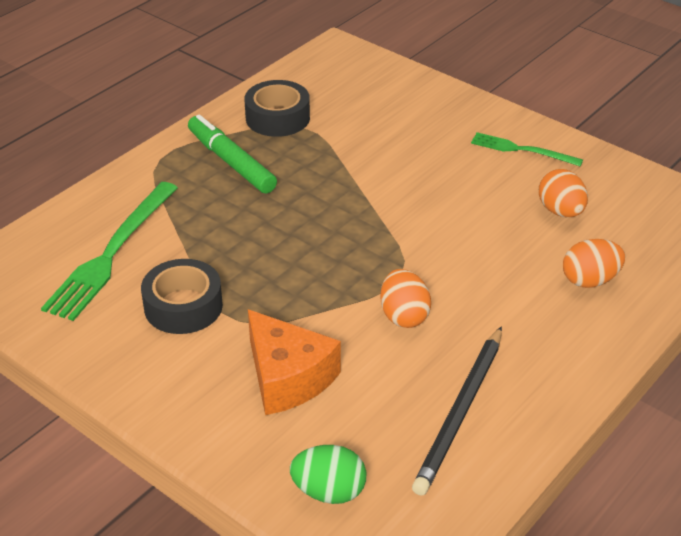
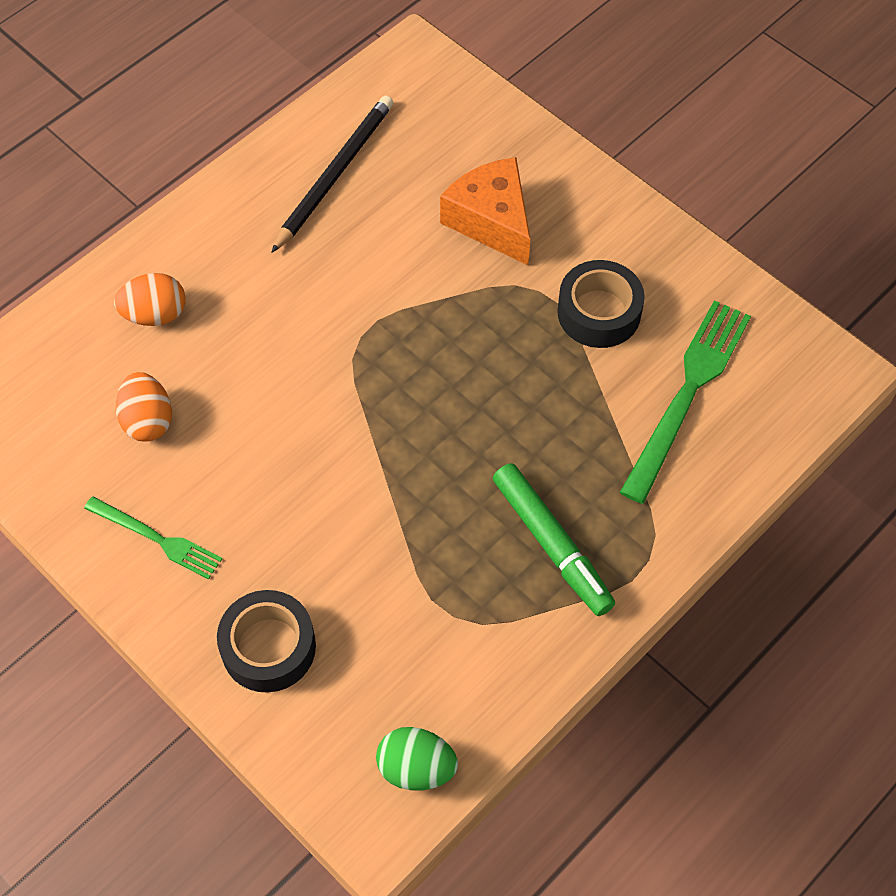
camera: 175 degrees left, 20 degrees up
(277, 118) = (486, 639): black tape -> black tape (268, 647)
(329, 491) = (462, 113): green egg -> green egg (416, 768)
(404, 316) = (367, 283): orange egg -> none

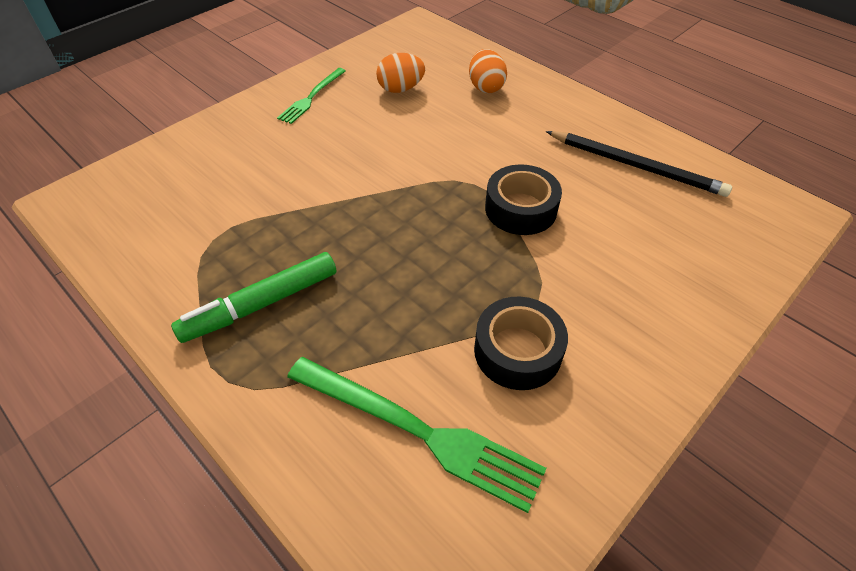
camera: 90 degrees right, 10 degrees down
(268, 647) = (219, 146): black tape -> black tape (520, 209)
(416, 768) = (98, 219): green egg -> none
(492, 221) = (614, 267): orange cheese -> none

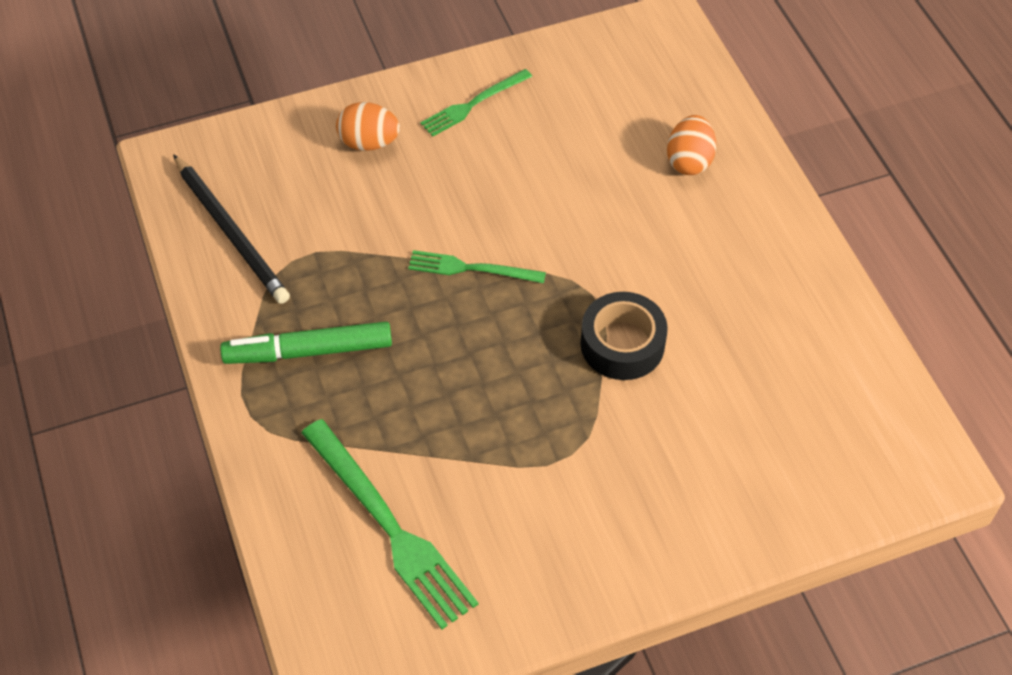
camera: 25 degrees right, 5 degrees up
(371, 197) = (471, 269): none -> green fork
(401, 89) = (584, 127): orange egg -> orange egg (369, 142)
(517, 351) = (520, 494): black tape -> none
(636, 166) = (793, 340): black pencil -> black pencil (231, 232)

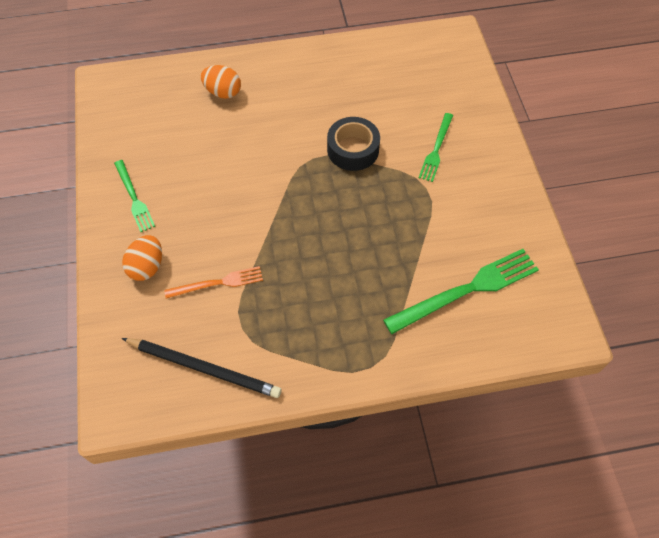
camera: 80 degrees left, 5 degrees up
(231, 232) = (204, 368): black pencil -> black pencil turned 45 degrees clockwise
(309, 351) = (324, 324): green marker -> none
(356, 221) = (218, 283): none -> orange fork
(471, 269) = (277, 219): green fork -> green fork (436, 149)

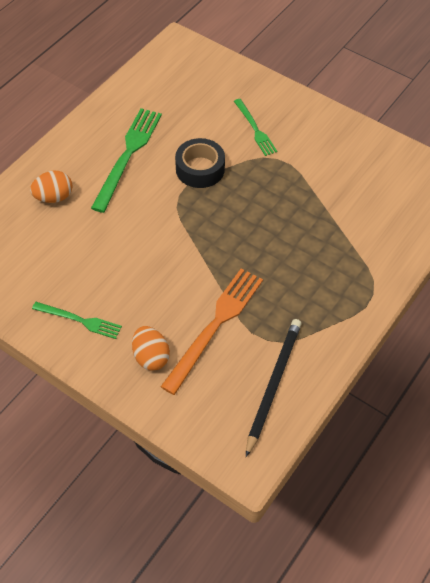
camera: 45 degrees left, 5 degrees down
(204, 368) = (273, 384): black pencil -> black pencil turned 45 degrees counterclockwise
(218, 283) = (215, 326): orange fork -> orange fork, size x1.72
(466, 290) = (374, 202): green fork -> green fork (128, 155)

